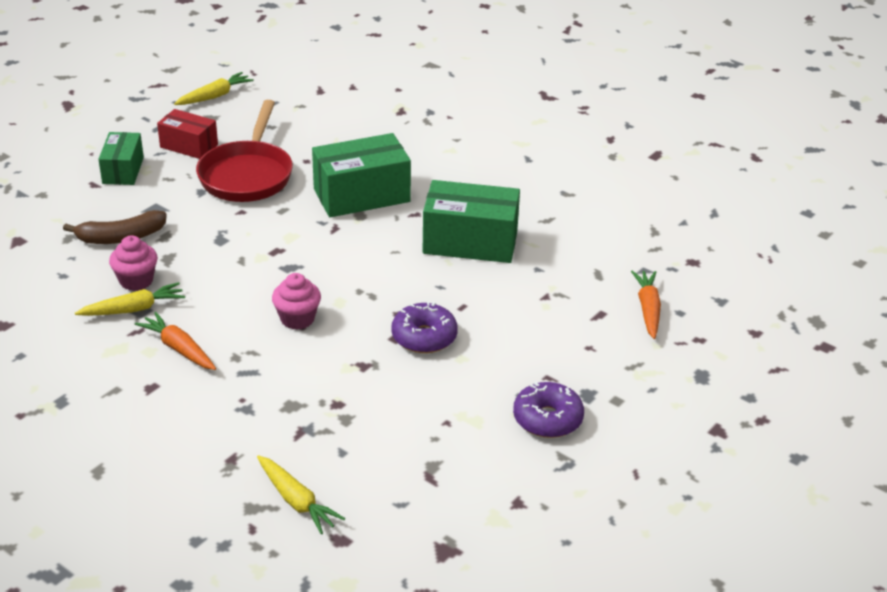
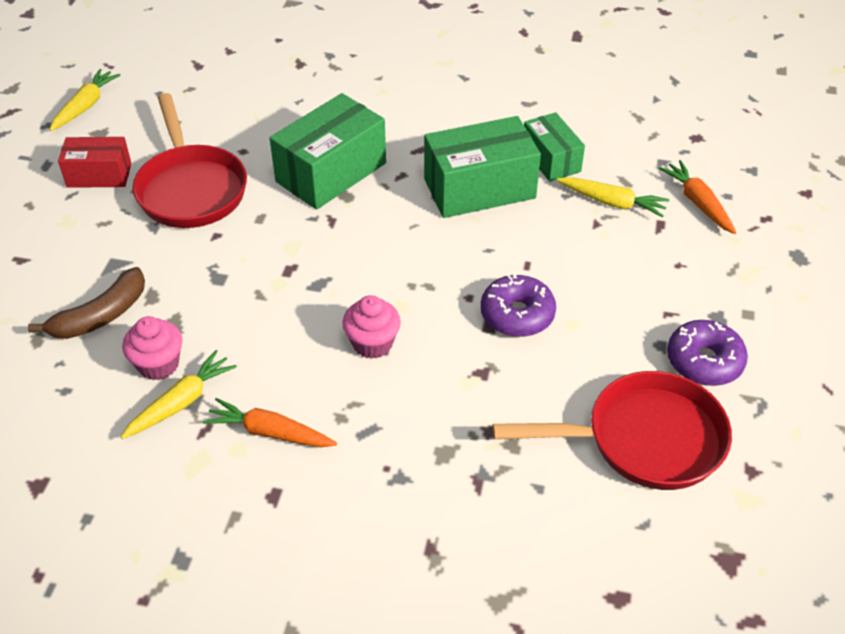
camera: 25 degrees left, 10 degrees up
(123, 170) = (43, 230): green box -> green box (551, 159)
(296, 501) = (538, 571): yellow carrot -> yellow carrot (612, 202)
(450, 452) = (644, 440): none -> red pan

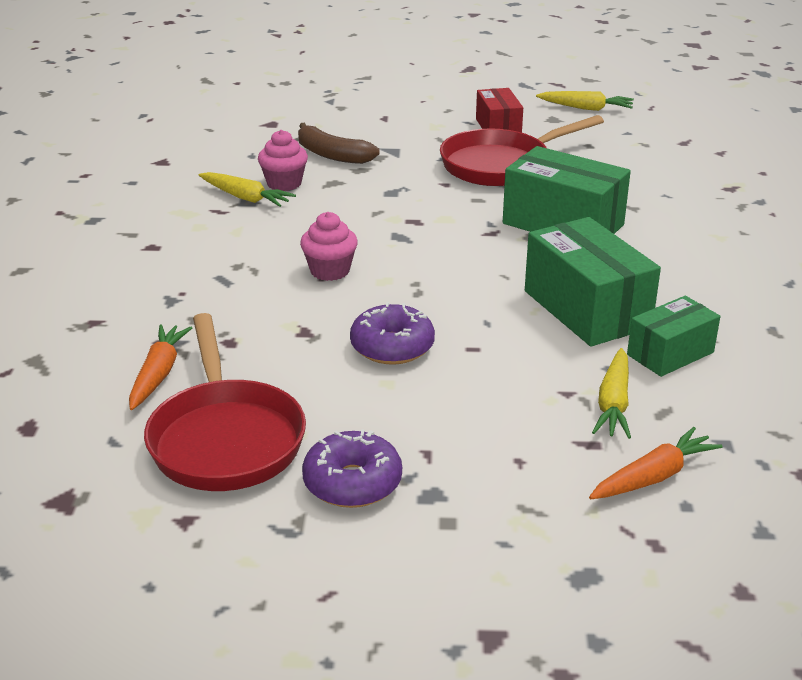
camera: 80 degrees right, 15 degrees down
(270, 432) = (217, 237): orange carrot -> orange carrot (158, 374)

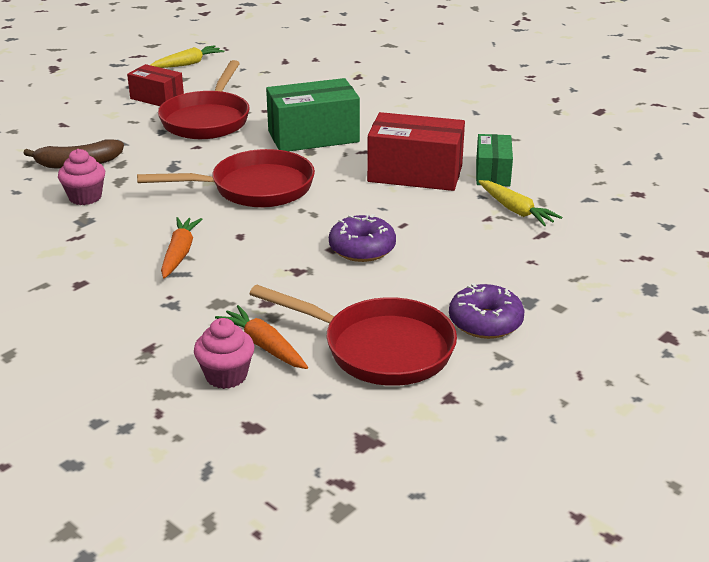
camera: 50 degrees left, 0 degrees up
(245, 198) = (77, 219): yellow carrot -> none
(330, 271) = (237, 231): pink cupcake -> pink cupcake (226, 376)
(416, 243) = (254, 188): none -> red pan
(586, 309) = (415, 174): green box -> red box
(653, 476) = (592, 231): orange carrot -> orange carrot (179, 253)

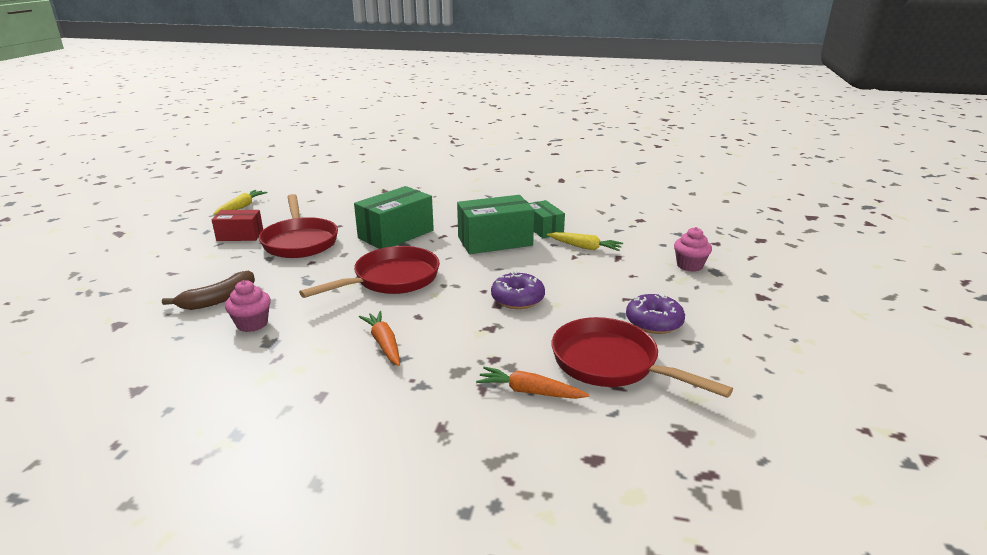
camera: 30 degrees left, 5 degrees down
(226, 376) = (528, 426): pink cupcake -> pink cupcake (689, 266)
(379, 348) = (611, 364): red pan -> red pan turned 135 degrees counterclockwise
(415, 174) = (495, 241): red box -> green box

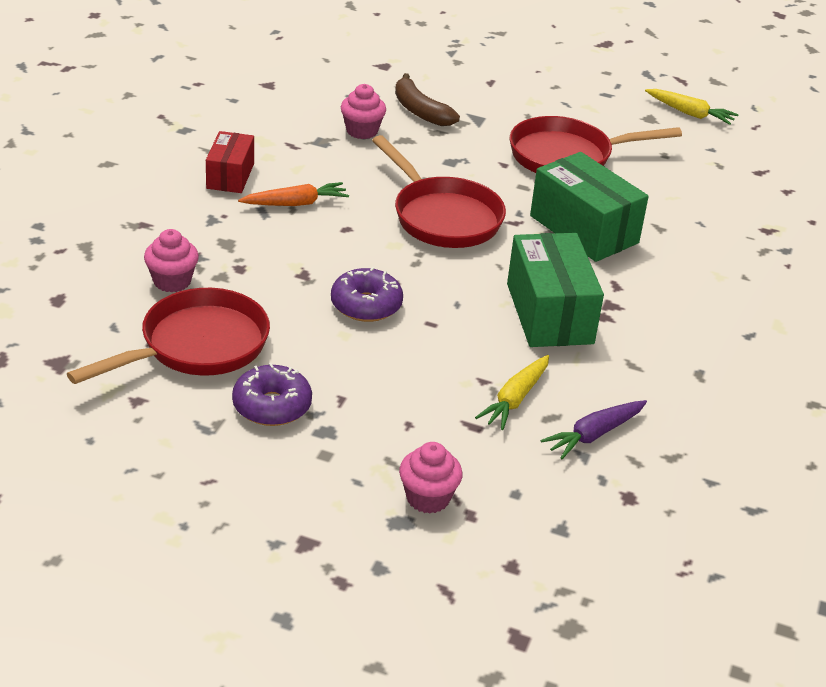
camera: 95 degrees right, 10 degrees up
(240, 235) = (590, 116): red box -> red box (230, 176)
(529, 392) = (172, 281): orange carrot -> pink cupcake
(543, 229) = (593, 370): green box -> none
(599, 228) = (594, 435): none -> purple carrot

